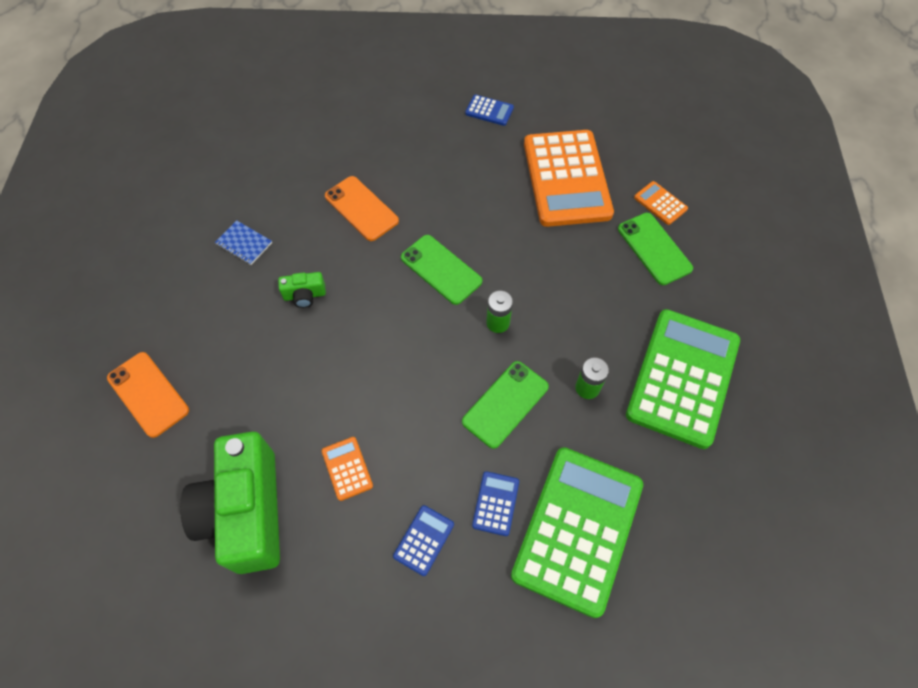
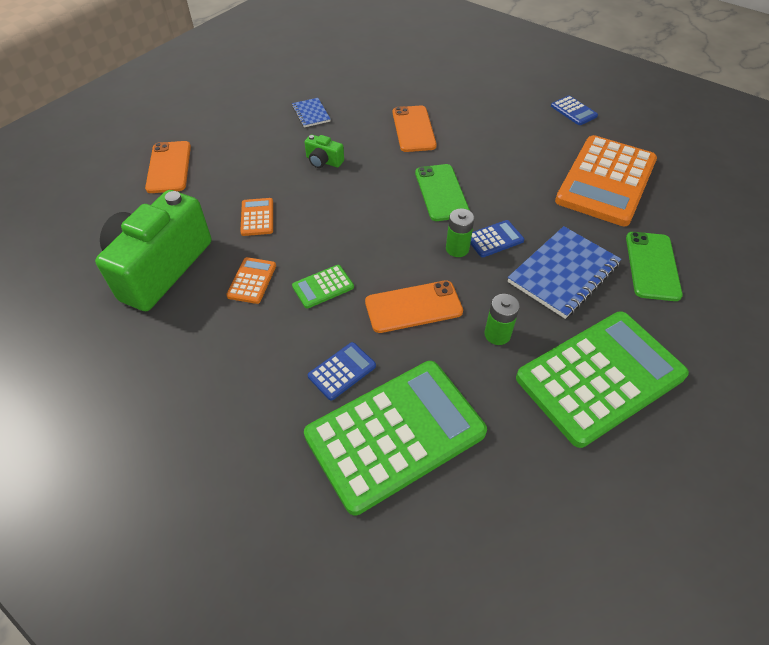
camera: 35 degrees right, 10 degrees down
(415, 433) = (323, 287): none -> green calculator
(424, 540) = (262, 361): blue calculator -> blue calculator (494, 239)
(505, 404) = (413, 307): green phone -> orange phone
(596, 296) = (563, 273): none -> blue notebook
(660, 203) = (686, 236): orange calculator -> orange calculator (257, 217)

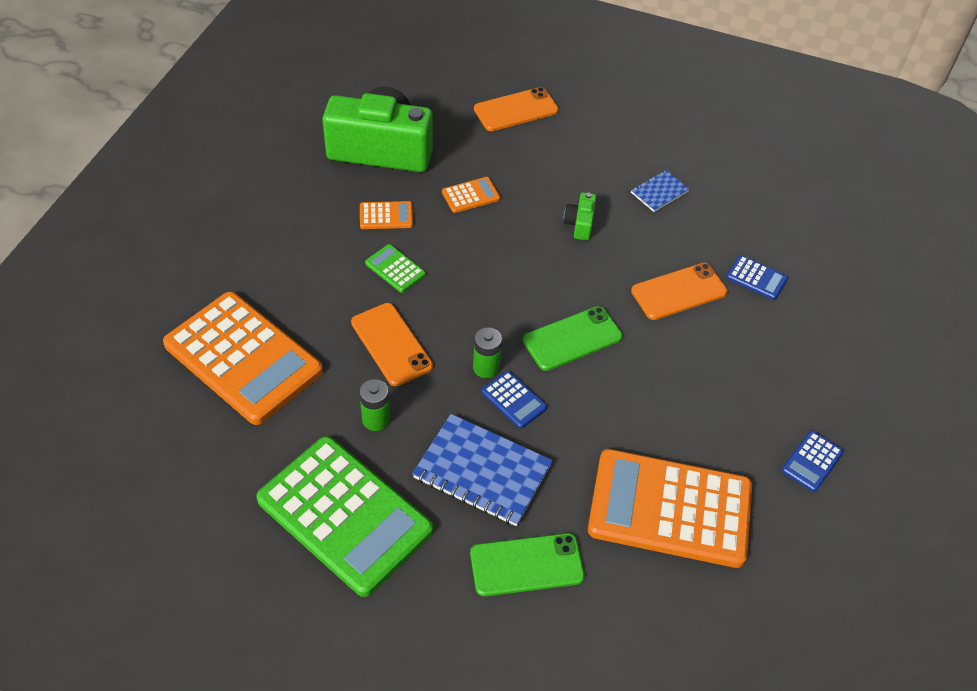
camera: 70 degrees right, 0 degrees up
(342, 371) = (300, 306): blue calculator -> blue calculator (756, 278)
(395, 434) = (243, 358): green calculator -> orange calculator

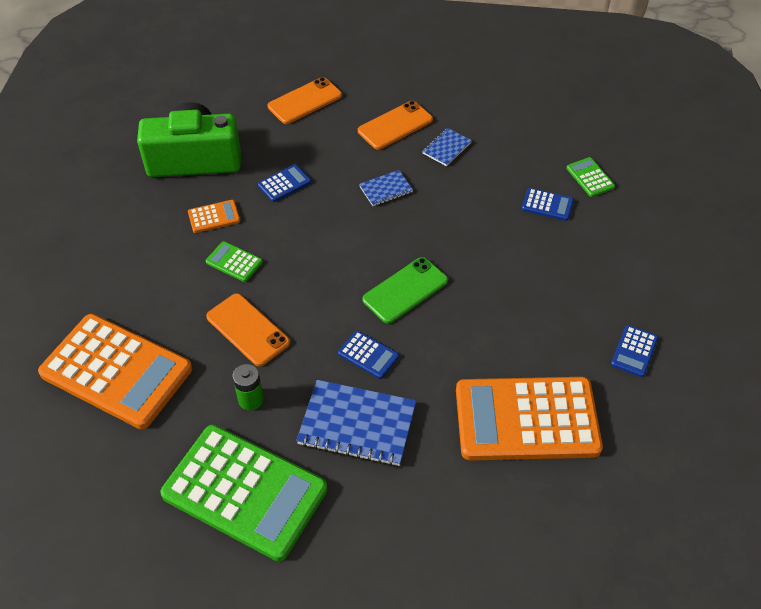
camera: 10 degrees left, 0 degrees up
(471, 195) = (284, 184): orange calculator -> blue calculator
(486, 367) = (336, 332): green battery -> none
(527, 565) = (417, 498): green phone -> none
(580, 224) = (386, 189): green camera -> blue notebook
(679, 292) = (485, 230): orange phone -> orange phone (395, 125)
(814, 257) = (590, 177): none -> green calculator

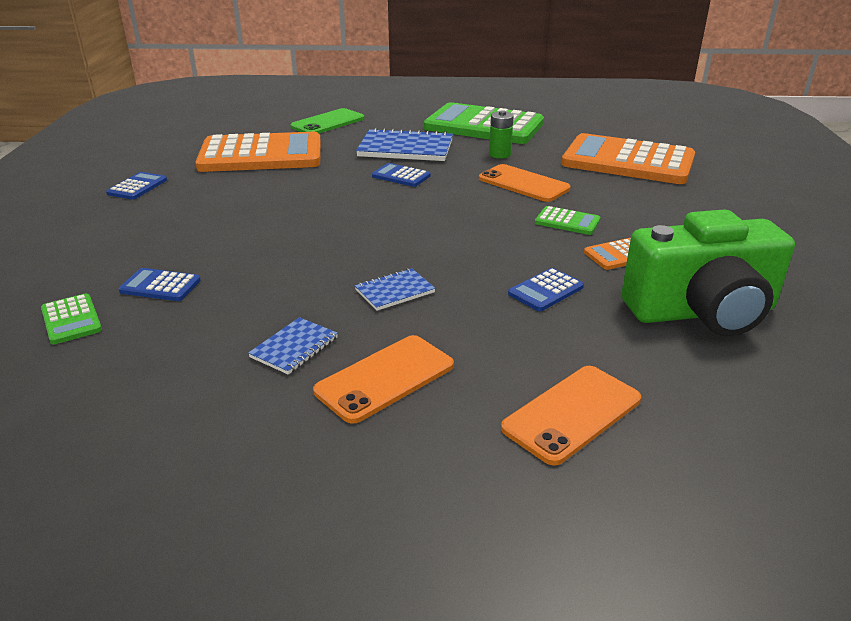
camera: 175 degrees right, 20 degrees down
(405, 290) = (365, 211): green phone -> green phone (327, 122)

